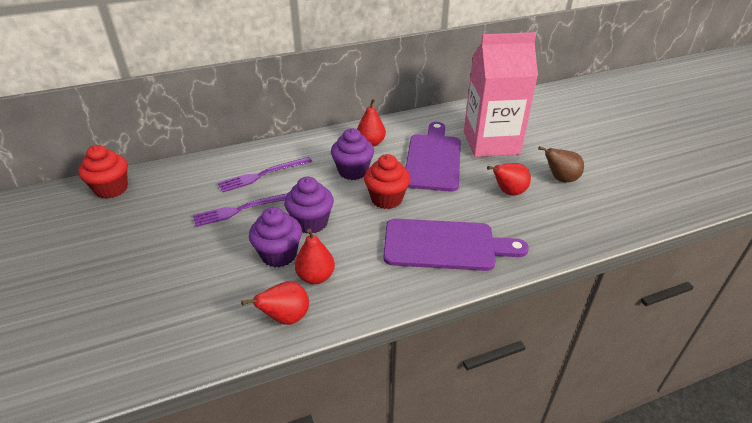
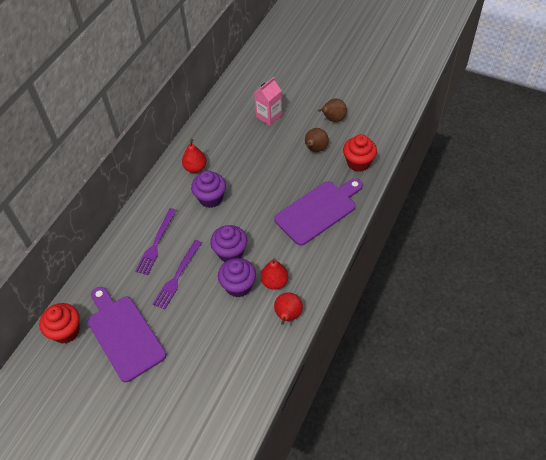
camera: 40 degrees left, 15 degrees up
(386, 199) = (254, 204): red cupcake -> red cupcake (358, 163)
(433, 159) = (249, 154): purple cutting board -> purple cutting board (124, 334)
(491, 143) = (269, 116): pink carton -> pink carton, size x0.51
(508, 192) = (315, 149): red pear -> brown pear

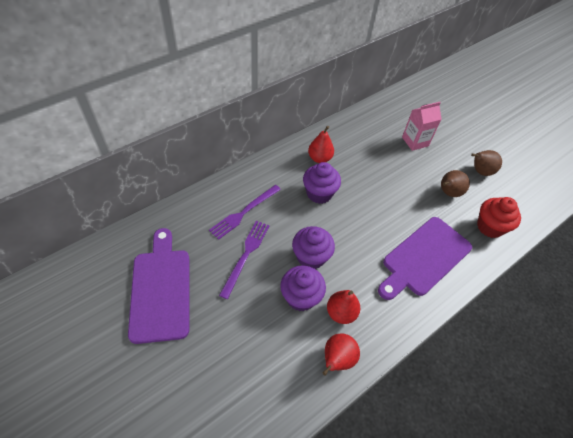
camera: 20 degrees right, 0 degrees up
(66, 331) = (111, 257): red cupcake -> none
(177, 276) = (246, 255): purple fork -> purple fork turned 150 degrees clockwise
(318, 211) = (424, 257): purple cutting board -> purple cutting board turned 150 degrees clockwise

